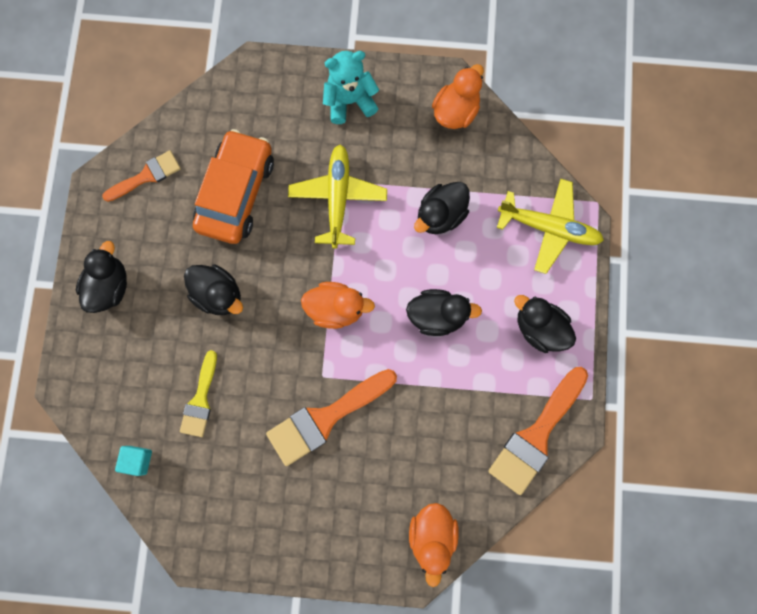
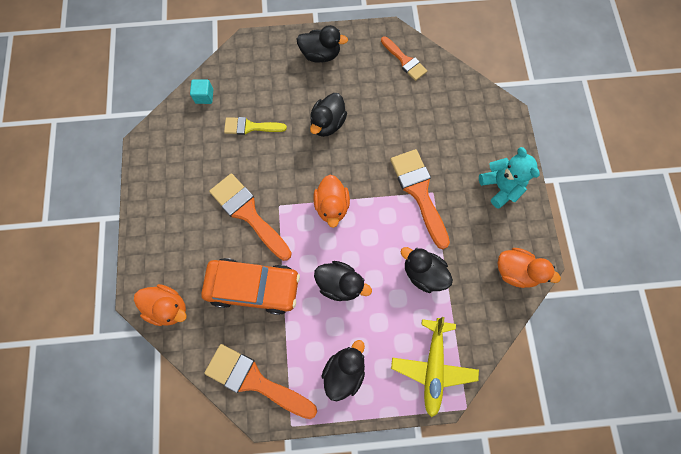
camera: 80 degrees right, 5 degrees down
(236, 193) = (406, 120): orange car -> orange car (254, 287)
(338, 198) = (419, 192): yellow plane -> orange brush
(432, 535) = (168, 307): orange duck -> orange duck turned 150 degrees counterclockwise
(437, 315) = (340, 284): black duck -> black duck turned 60 degrees counterclockwise

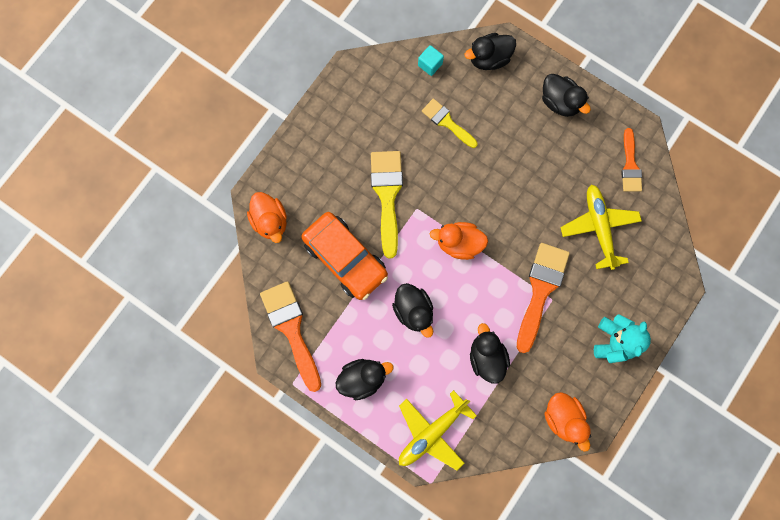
camera: 40 degrees right, 5 degrees up
(248, 213) = (387, 195): orange brush -> yellow brush
(327, 123) = (514, 170): black duck -> black duck (489, 59)
(332, 206) = (459, 243): orange duck -> orange duck turned 60 degrees clockwise
(420, 117) = (598, 227): none -> yellow plane

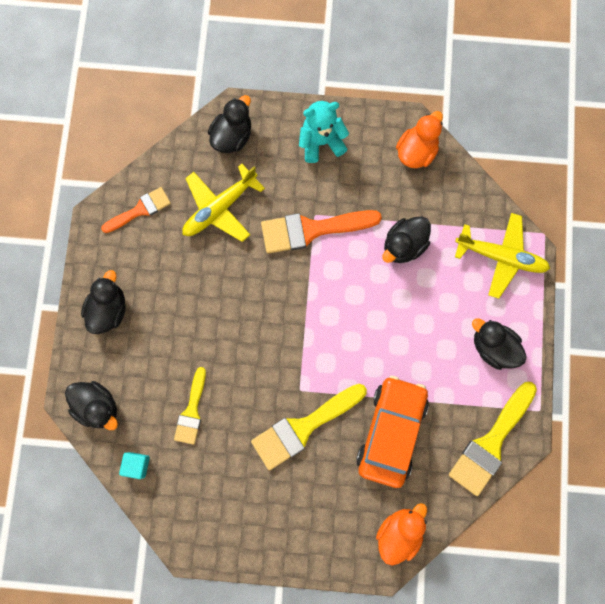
camera: 120 degrees left, 0 degrees up
(291, 329) = (490, 443): orange brush -> yellow brush
(413, 311) = (402, 336): black duck -> black duck (232, 136)
(459, 243) = (311, 329): orange duck -> none

